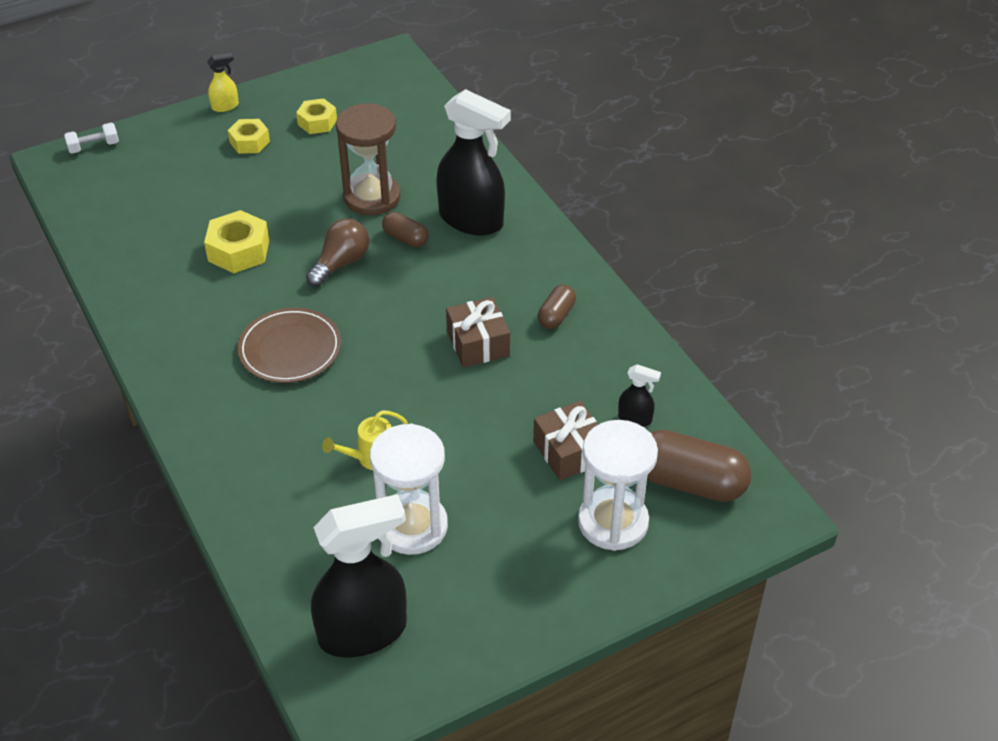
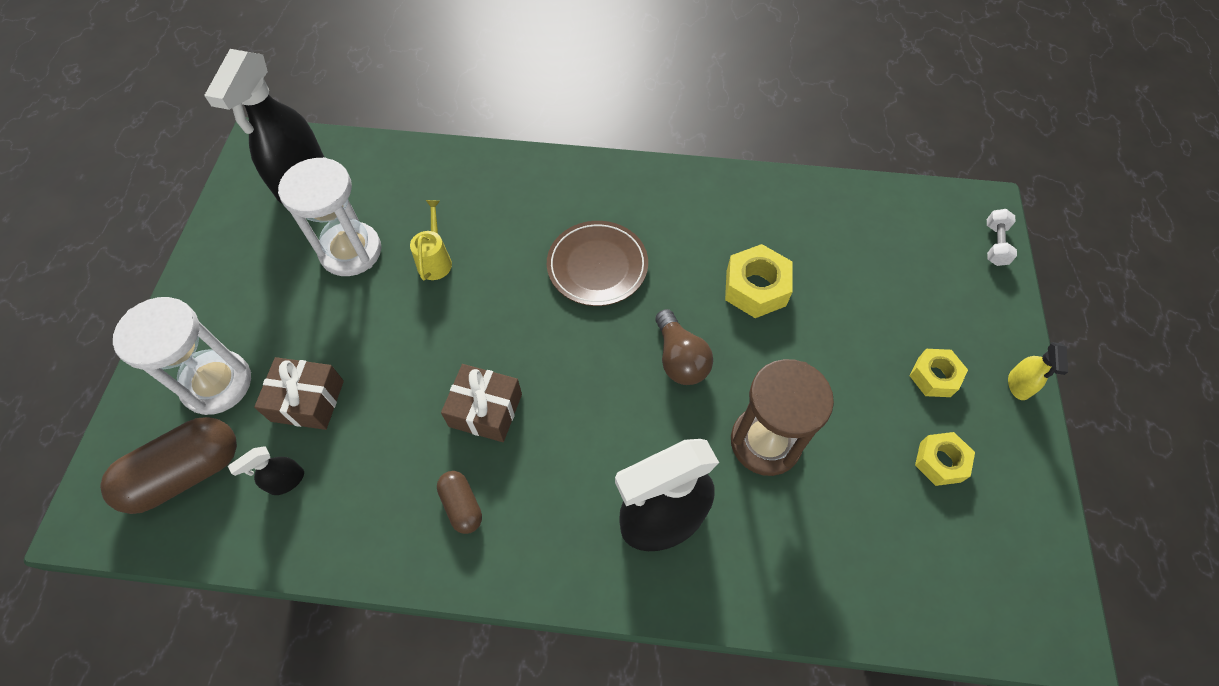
camera: 125 degrees right, 15 degrees up
(405, 238) = (677, 436): brown capsule -> none

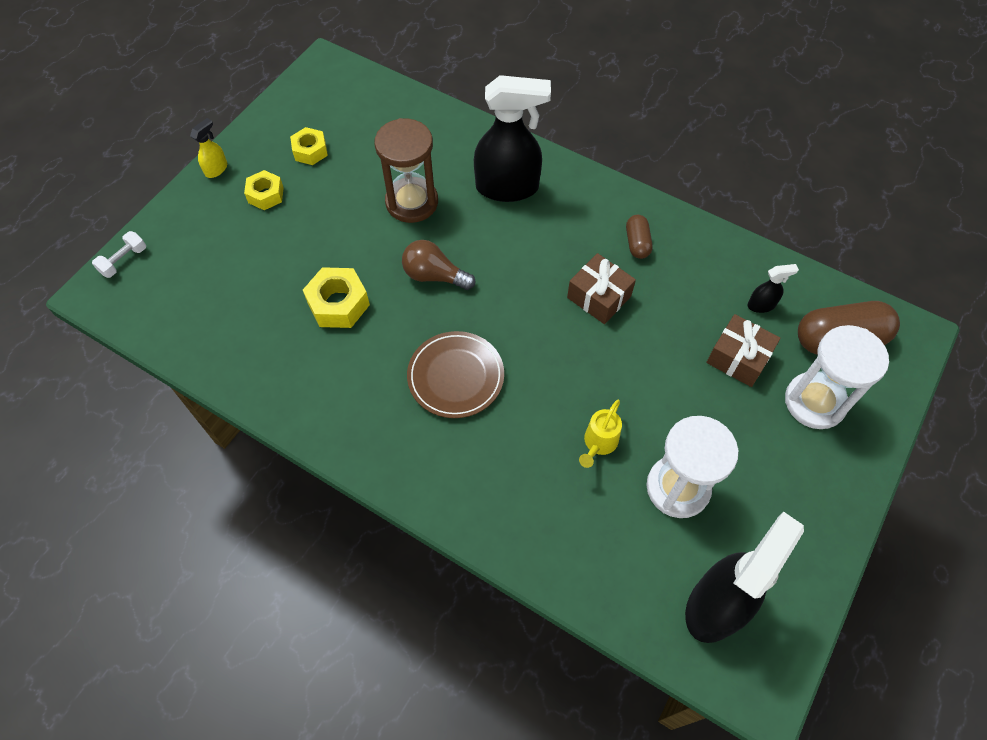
camera: 155 degrees left, 0 degrees up
(680, 359) = (434, 275): brown light bulb -> brown light bulb turned 75 degrees counterclockwise

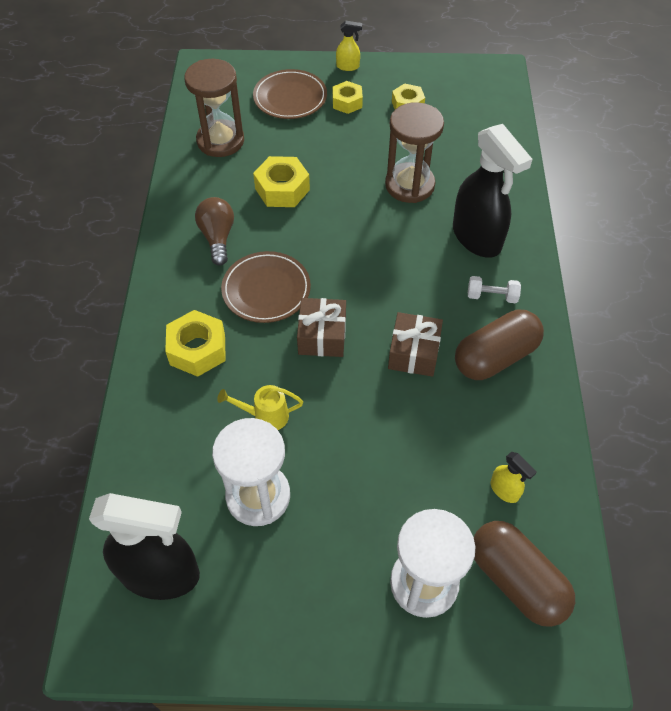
camera: 60 degrees right, 5 degrees down
(124, 261) = (236, 64): white dumbbell -> white dumbbell (492, 296)
(217, 237) = (290, 98): none -> brown plate
(227, 327) = (220, 141): none -> brown hourglass
(434, 275) = (350, 232): brown light bulb -> brown light bulb (217, 237)
(489, 468) = (197, 349): none -> yellow nut
(637, 243) = (495, 357): brown capsule -> brown capsule, size x1.90
(738, 358) = (428, 493): brown gift -> brown gift (322, 336)
(761, 305) = (504, 490): black spray bottle -> yellow spray bottle

